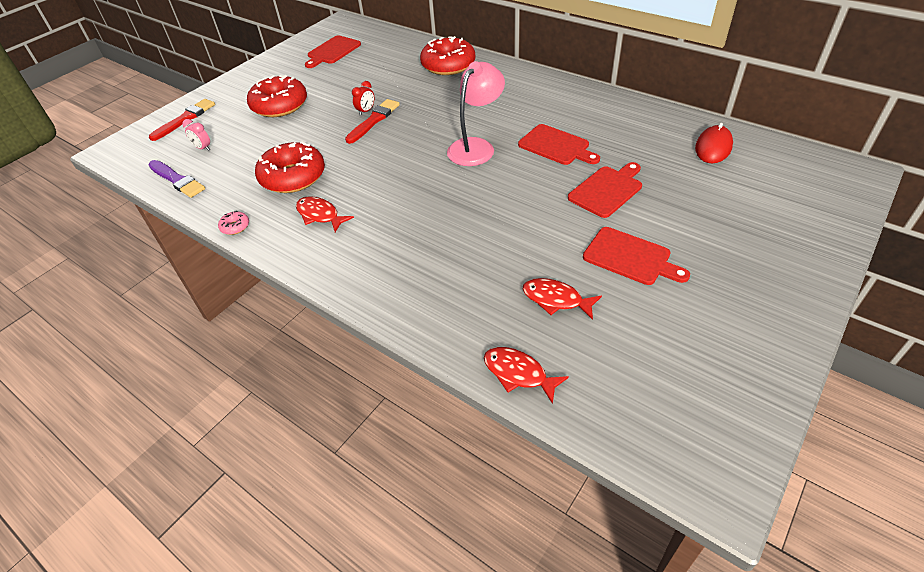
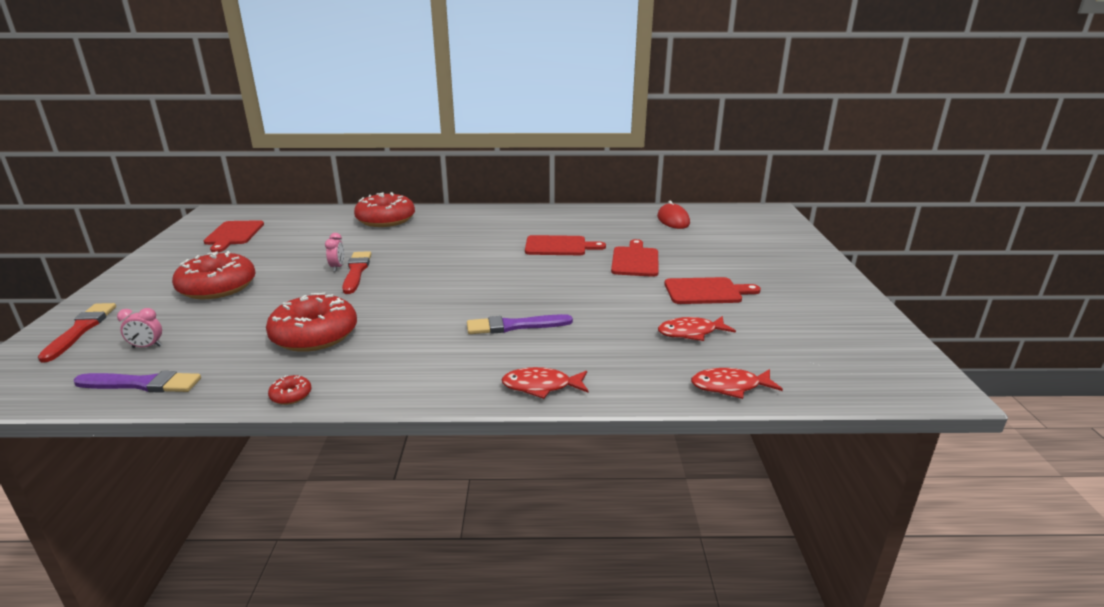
camera: 40 degrees left, 20 degrees down
(235, 227) = (291, 395): pink donut -> red donut
(320, 215) = (390, 353): red fish -> red fish (541, 386)
(366, 111) = (337, 267): red clock -> pink clock
(425, 226) = (515, 326): none -> purple brush
(476, 147) = (489, 263): pink lamp -> none

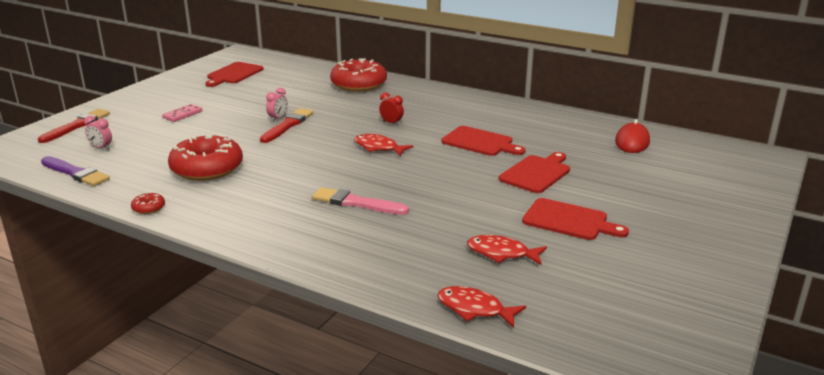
camera: 30 degrees right, 0 degrees up
(217, 287) = (182, 115): red donut -> pink domino
(460, 247) = (391, 123): none -> red clock
(515, 326) = (356, 203): purple brush -> pink brush
(541, 386) = (319, 257): red fish -> red fish (378, 147)

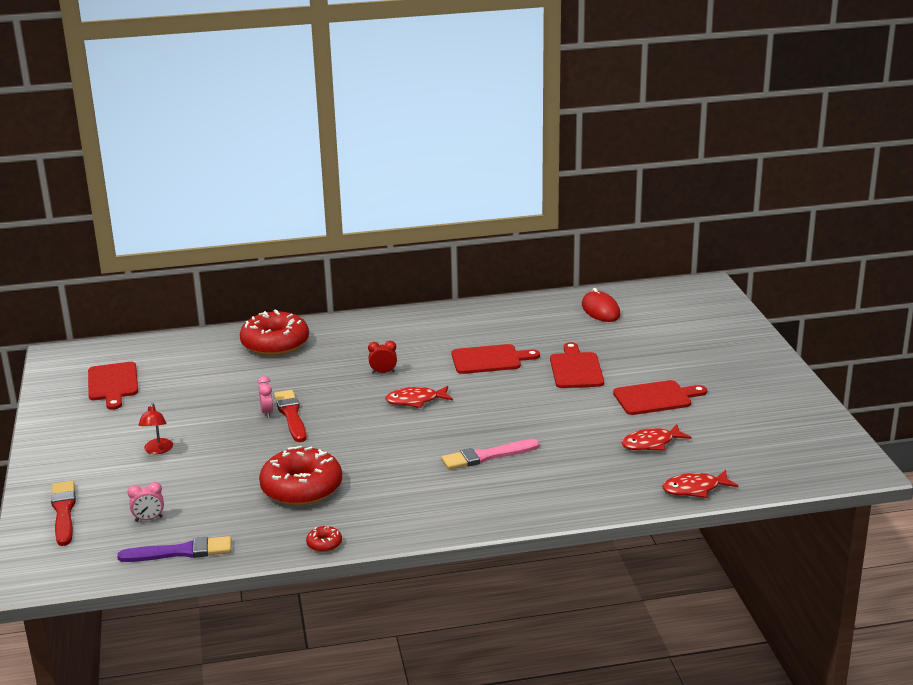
camera: 40 degrees left, 0 degrees up
(182, 115) = (157, 450): pink domino -> red lamp

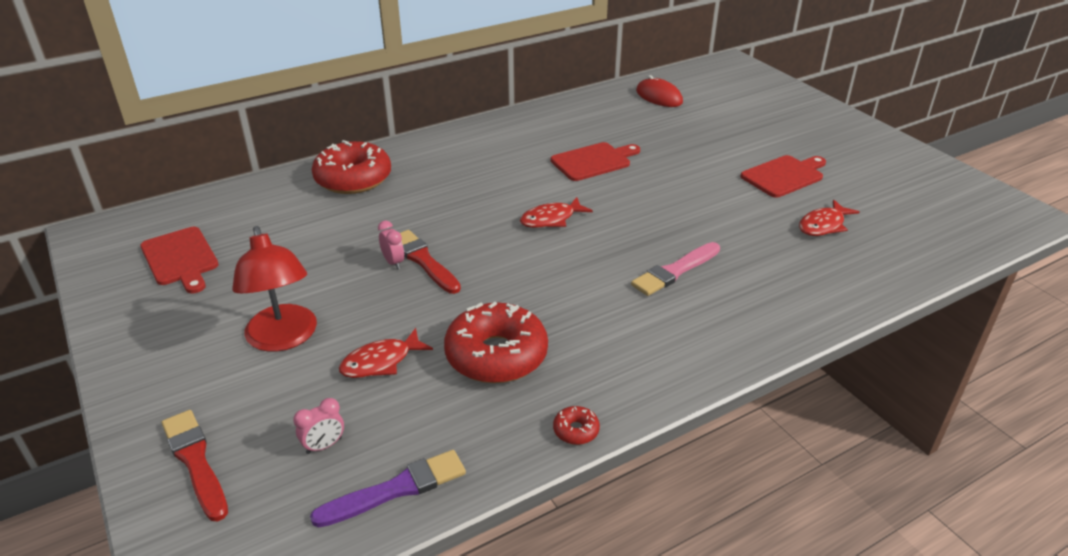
camera: 20 degrees left, 10 degrees up
(157, 450) = (284, 338): red lamp -> red lamp, size x1.94
(383, 372) = (494, 192): red clock -> none
(576, 369) = (685, 158): red cutting board -> none
(695, 489) = (909, 268): red fish -> red fish (381, 362)

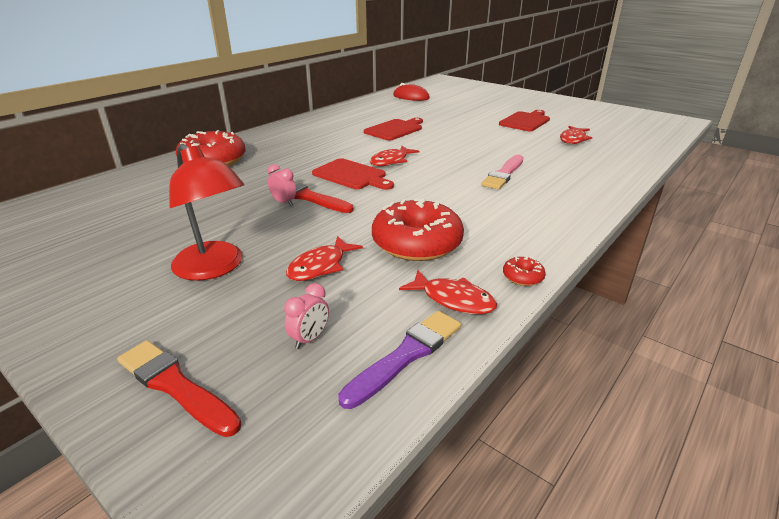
camera: 20 degrees left, 5 degrees down
(180, 258) = (73, 231): red cutting board -> red cutting board (351, 175)
(483, 439) = (453, 299): none -> red fish

